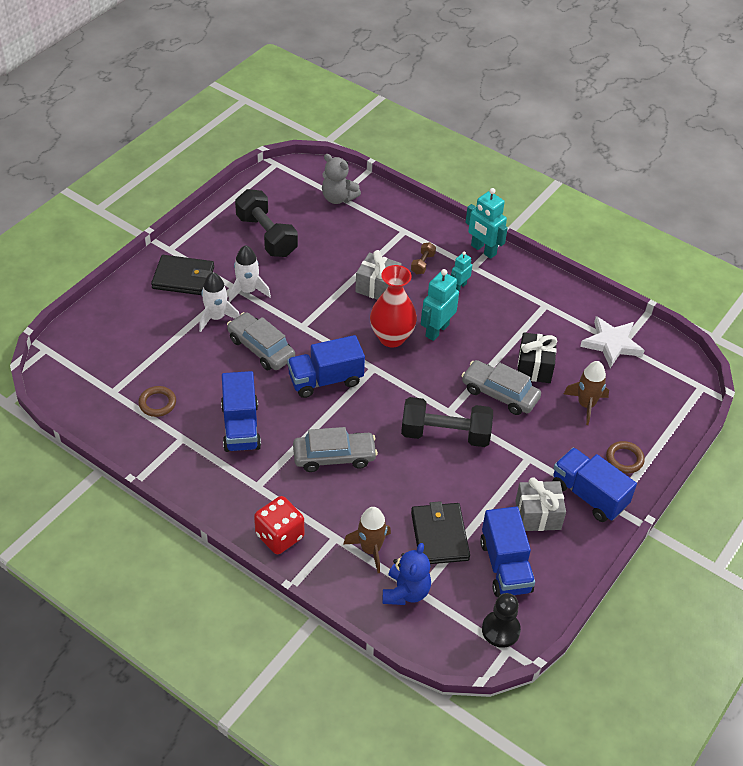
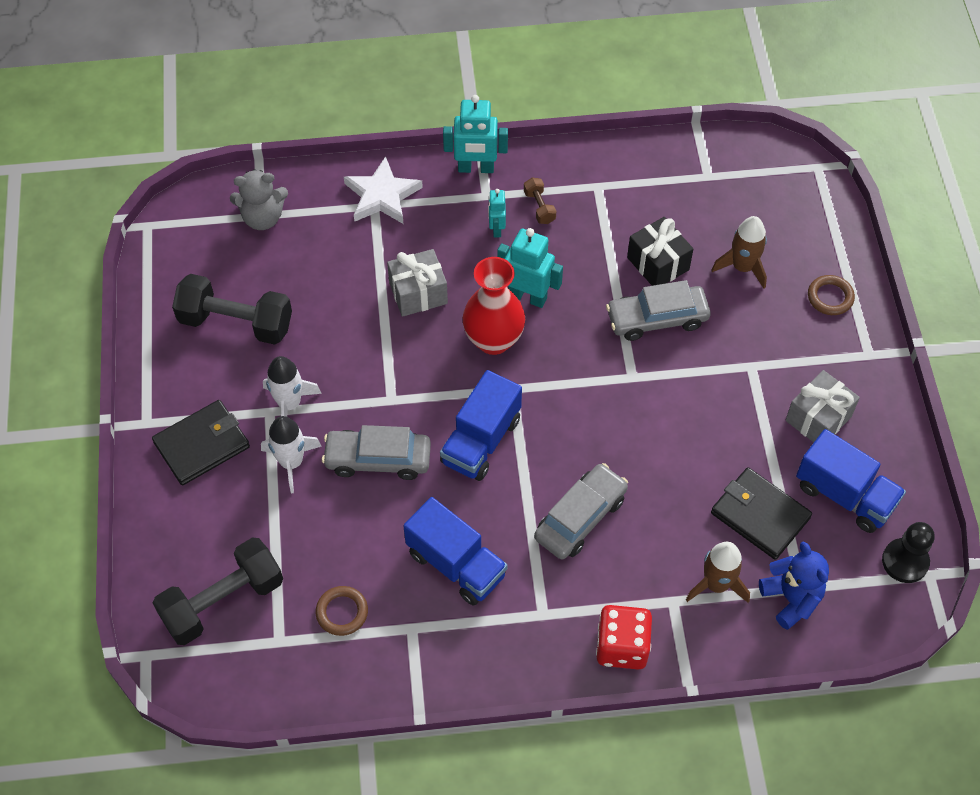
camera: 40 degrees left, 10 degrees up
(422, 264) = (433, 230): brown dumbbell -> brown dumbbell (539, 207)
(437, 330) = (527, 296): turquoise robot -> turquoise robot turned 120 degrees clockwise
(445, 434) = (654, 404): black dumbbell -> black dumbbell (223, 601)
(588, 495) = (838, 361): blue truck -> none
(612, 344) = (699, 182): white star -> white star (382, 195)

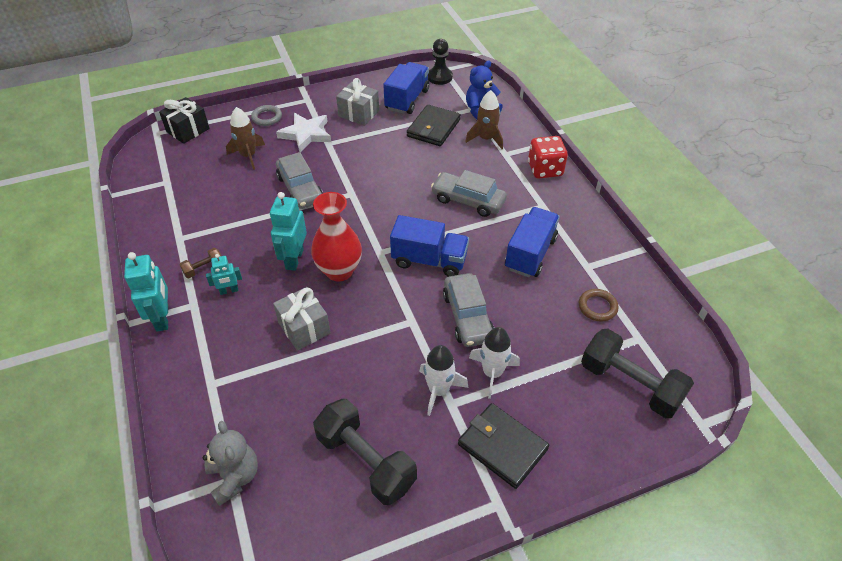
camera: 105 degrees left, 10 degrees down
(236, 322) = (366, 461): black dumbbell -> black dumbbell turned 45 degrees counterclockwise
(382, 195) = (198, 380): white star -> white star (306, 134)
(658, 263) = (251, 195): black gift -> black gift (188, 130)
(830, 297) = (267, 117): brown ring -> grey ring

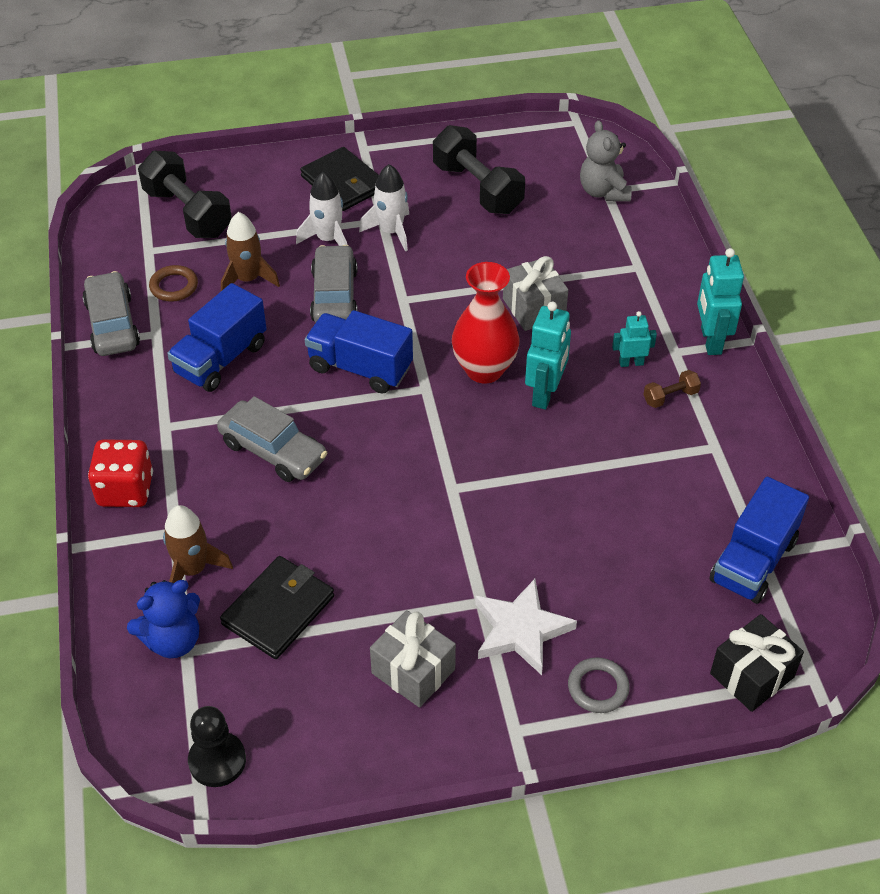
camera: 170 degrees left, 0 degrees up
(248, 156) = (626, 592): brown rocket -> brown rocket (248, 279)
(300, 189) = (534, 508): grey car -> grey car (112, 324)
(407, 99) = (307, 697): blue truck -> blue truck (753, 561)

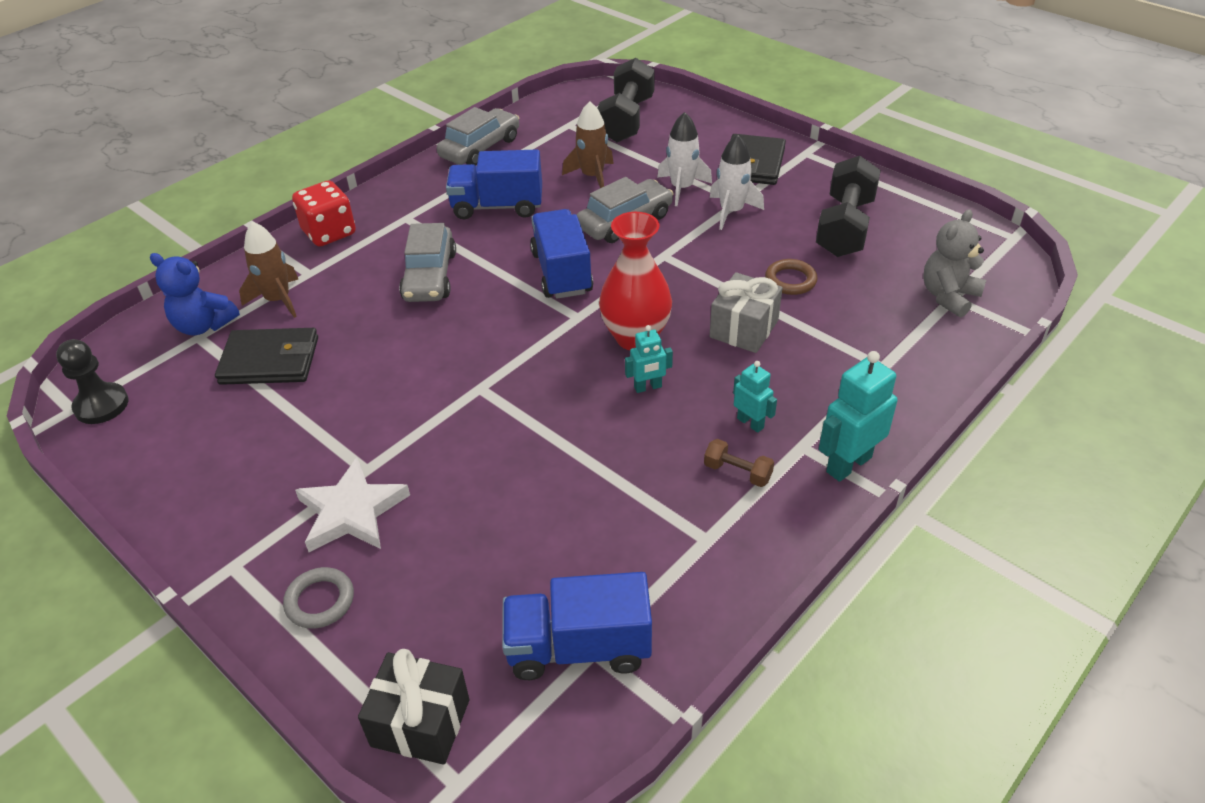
camera: 55 degrees right, 5 degrees down
(174, 286) = (546, 152): brown ring -> brown ring (790, 280)
(413, 671) = (258, 466): grey gift -> none
(545, 394) = (648, 387): turquoise robot -> turquoise robot, size x0.58

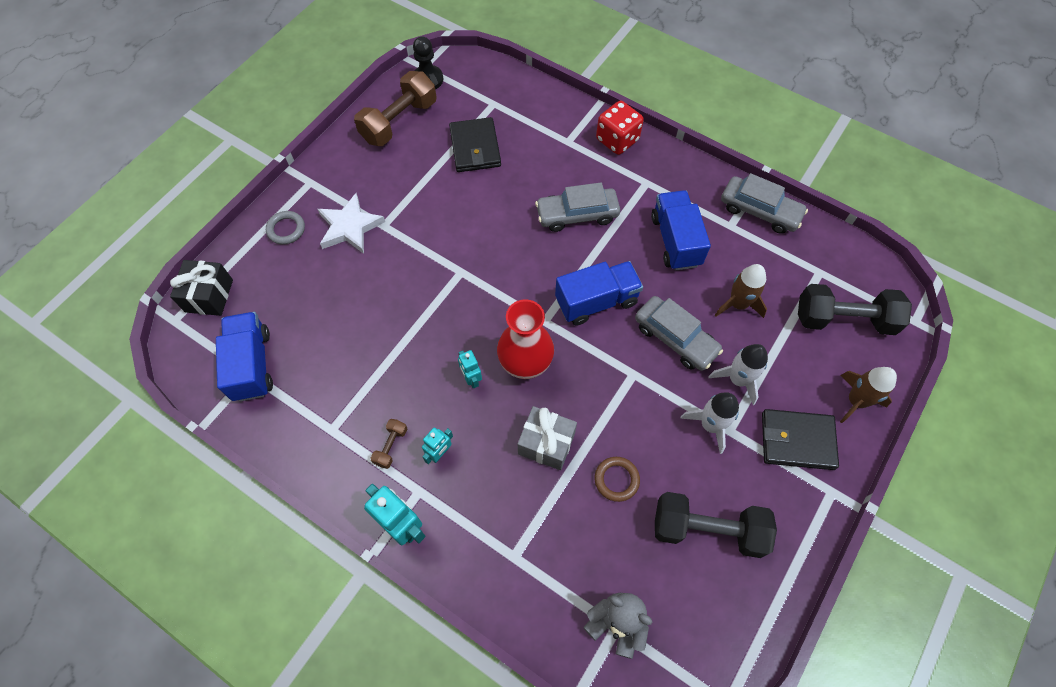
camera: 80 degrees right, 20 degrees up
(168, 443) = (399, 121): none -> brown dumbbell
(203, 325) = (504, 102): blue teddy bear -> none
(278, 300) = (536, 133): brown rocket -> brown rocket (856, 401)

